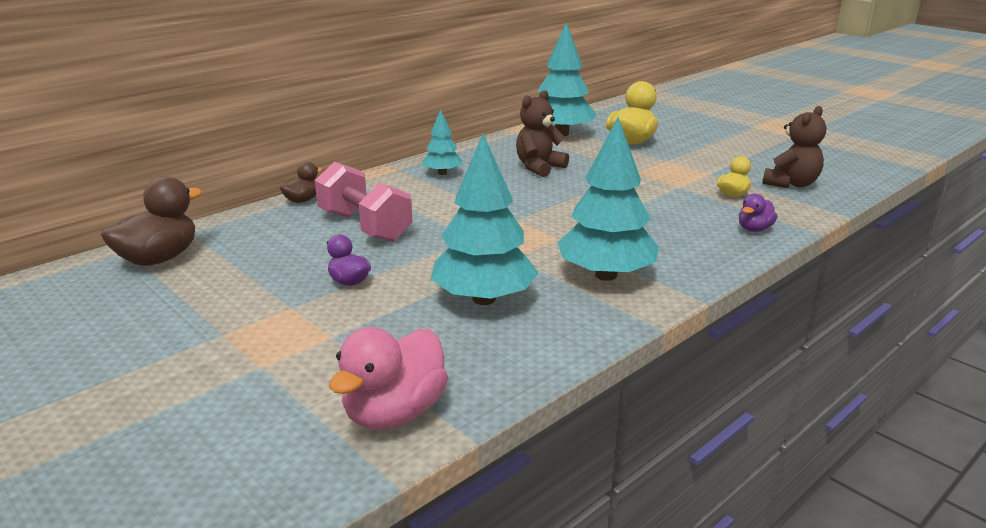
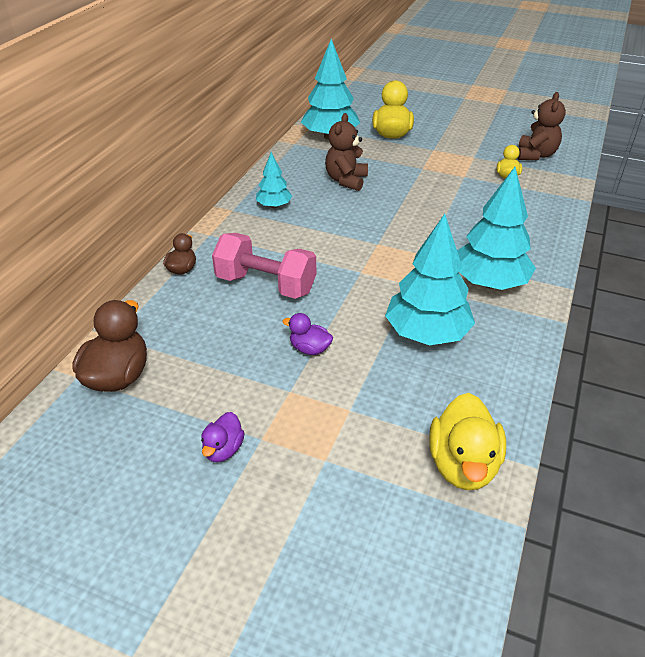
camera: 25 degrees left, 15 degrees up
(394, 413) = (463, 464): pink duck -> yellow duck
(754, 229) = (547, 208): purple duck -> purple duck (223, 449)

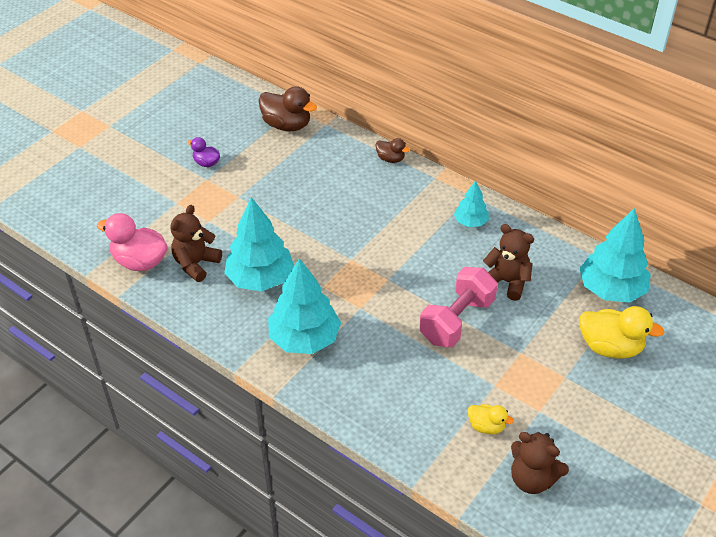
camera: 105 degrees right, 5 degrees up
(266, 284) = (354, 201): pink dumbbell -> pink dumbbell (457, 320)
(310, 349) = (273, 212): purple duck -> none
(435, 399) = (196, 264): none -> brown teddy bear
(463, 464) = (140, 261): yellow duck -> pink duck

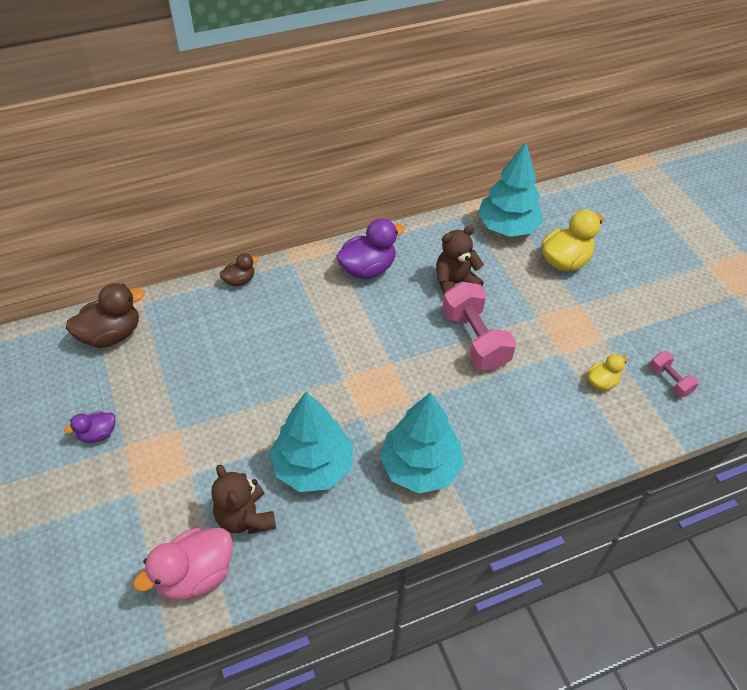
camera: 60 degrees left, 5 degrees up
(470, 222) = (368, 269): turquoise tree -> purple duck
(532, 479) = (669, 381): brown teddy bear -> pink dumbbell

